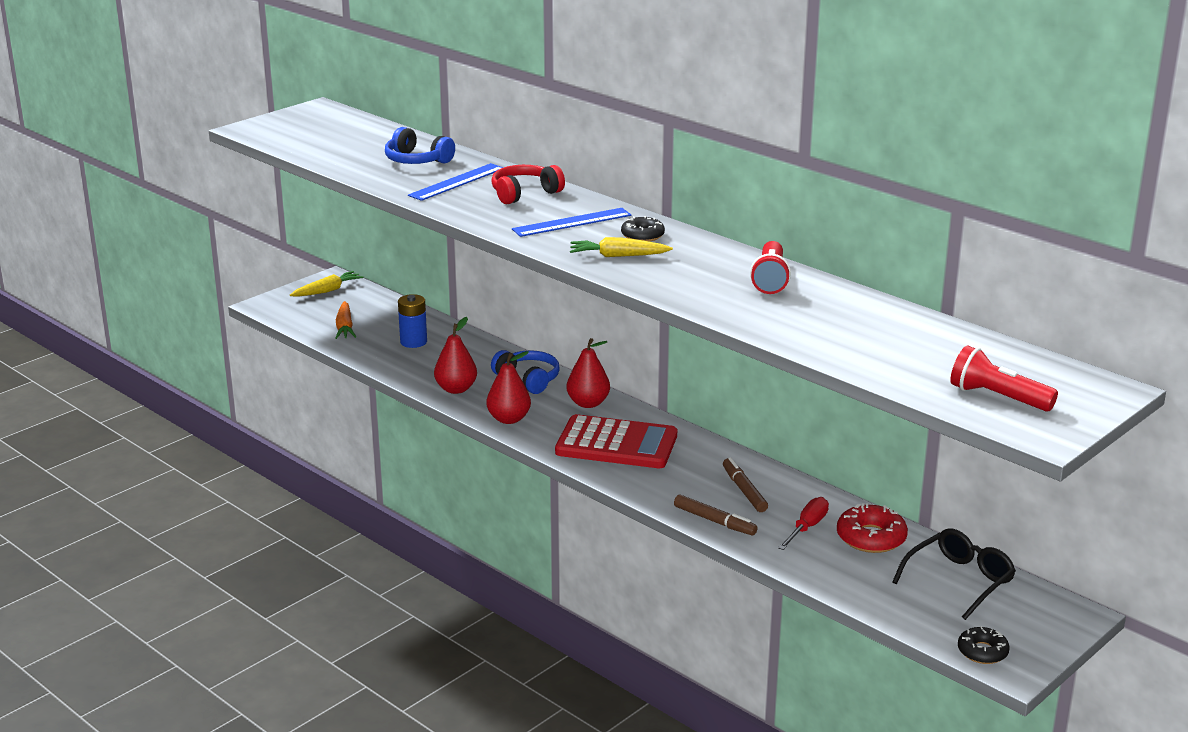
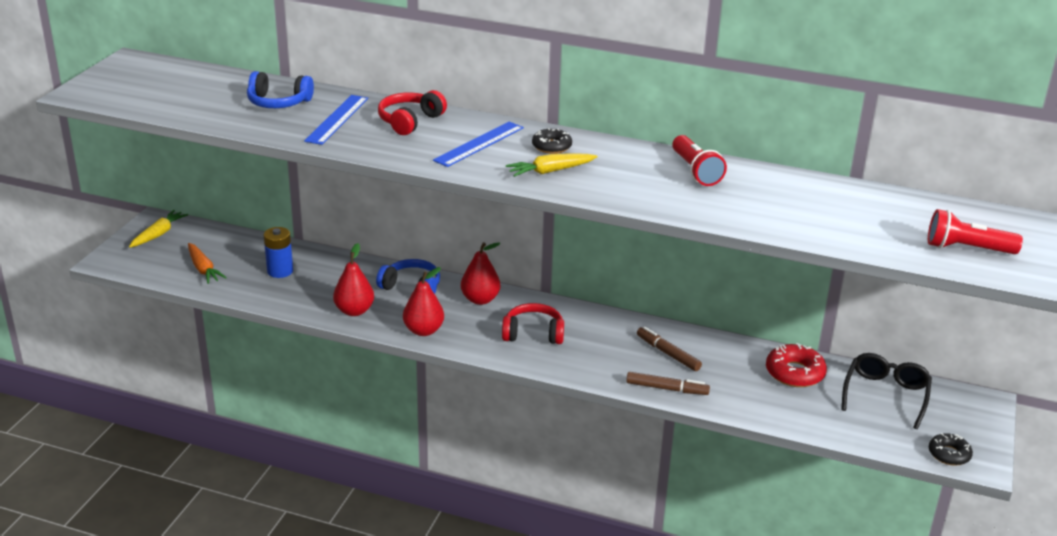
camera: 25 degrees left, 5 degrees up
(616, 444) = (533, 334): red calculator -> red headphones
(807, 527) = (741, 376): red screwdriver -> none

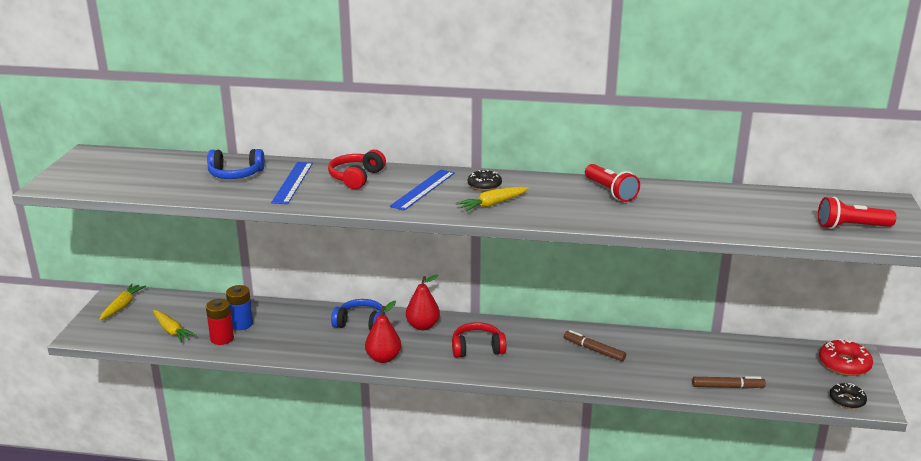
camera: 10 degrees left, 5 degrees down
(203, 269) = (172, 331): orange carrot -> yellow carrot
(254, 285) = (222, 338): none -> red battery
(354, 311) = (318, 349): red pear -> none
(667, 388) = (604, 379): brown marker -> brown marker (727, 387)
(794, 373) = (701, 352): red donut -> red donut (844, 364)
(885, 395) = (778, 360): black glasses -> none

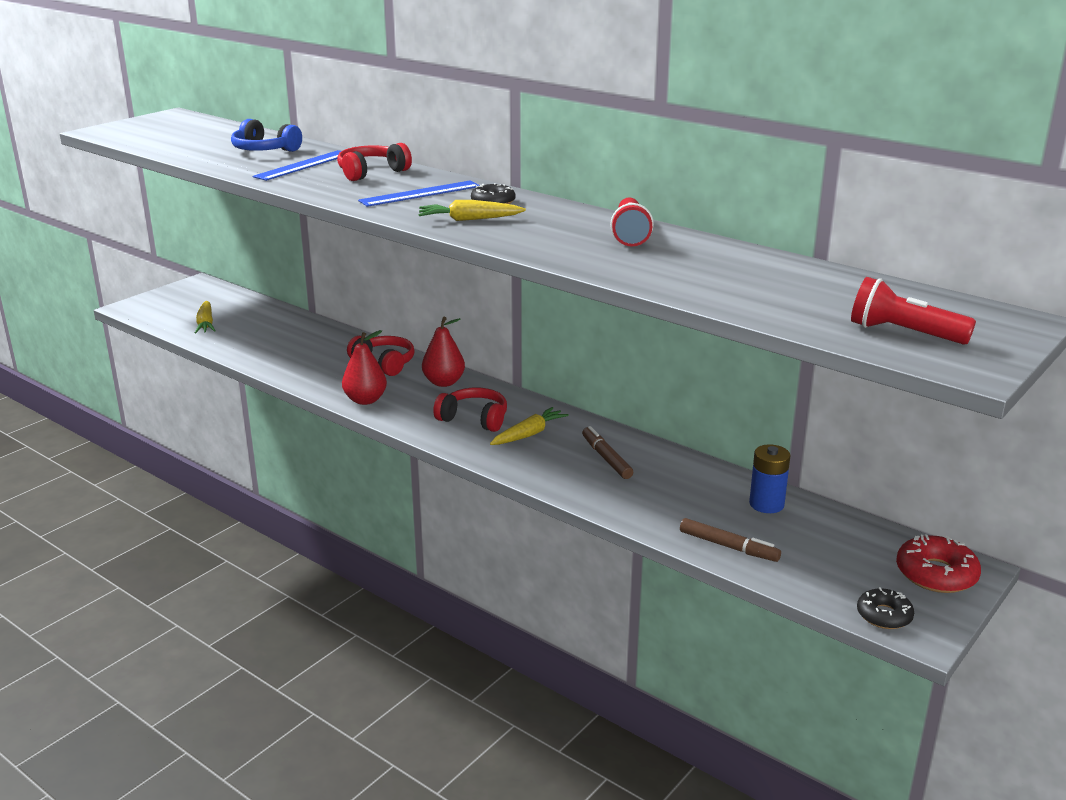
camera: 30 degrees right, 0 degrees up
(122, 306) = (191, 293): yellow carrot -> yellow carrot (529, 434)
(222, 338) = (239, 341): red battery -> none
(241, 324) = (272, 334): blue battery -> blue battery (766, 504)
(361, 323) = (384, 363): blue headphones -> red headphones

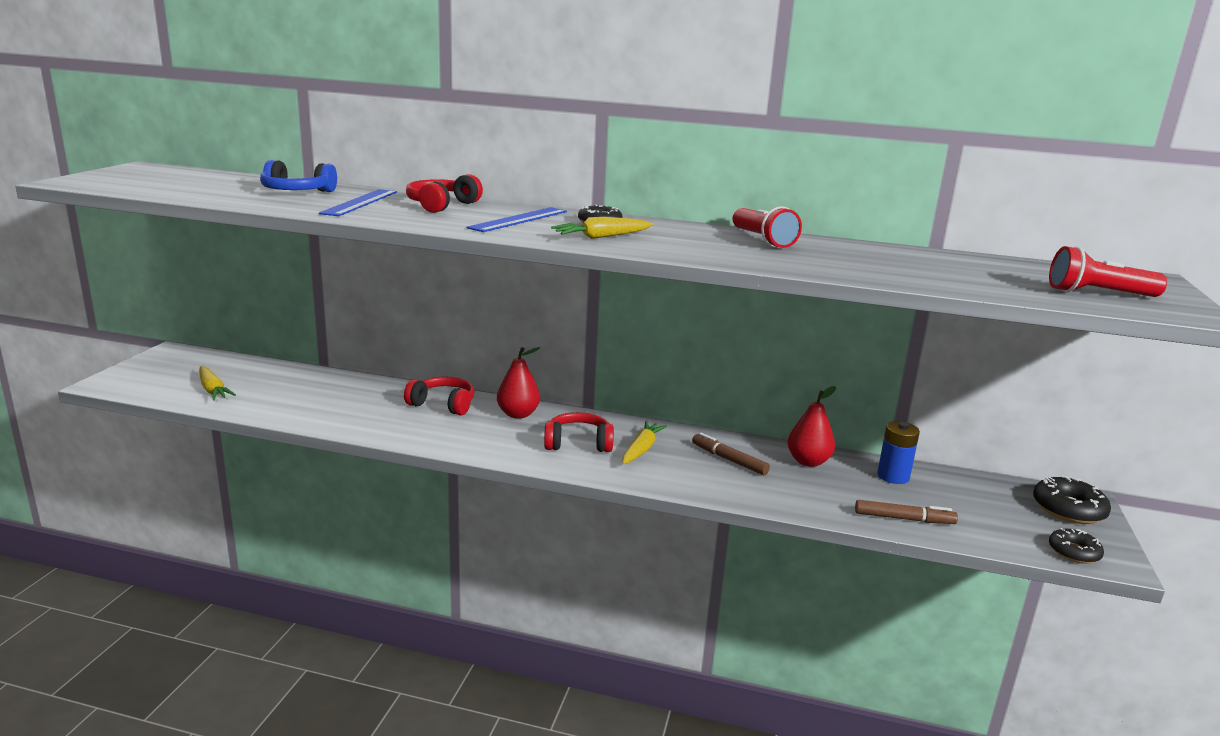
camera: 25 degrees left, 5 degrees down
(365, 400) = (455, 442): red pear -> red pear (808, 461)
(936, 574) = (1068, 509): red donut -> black donut

